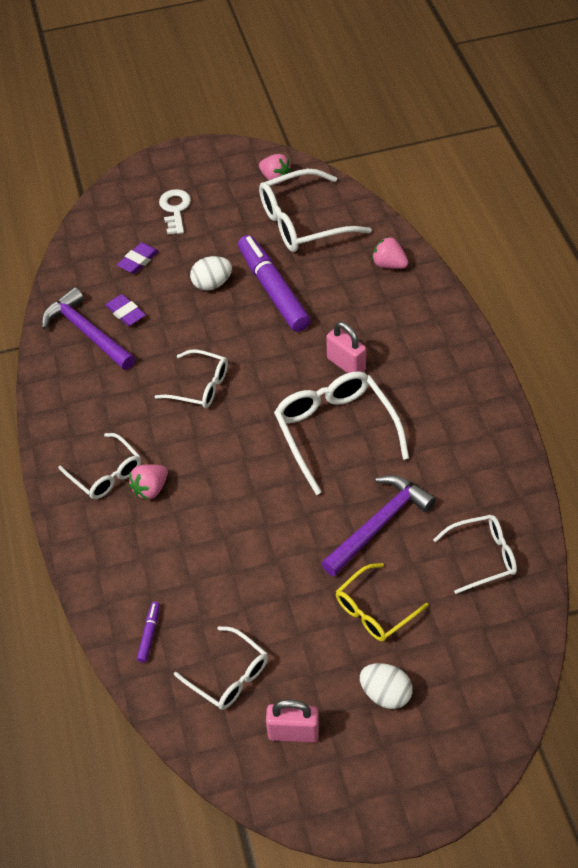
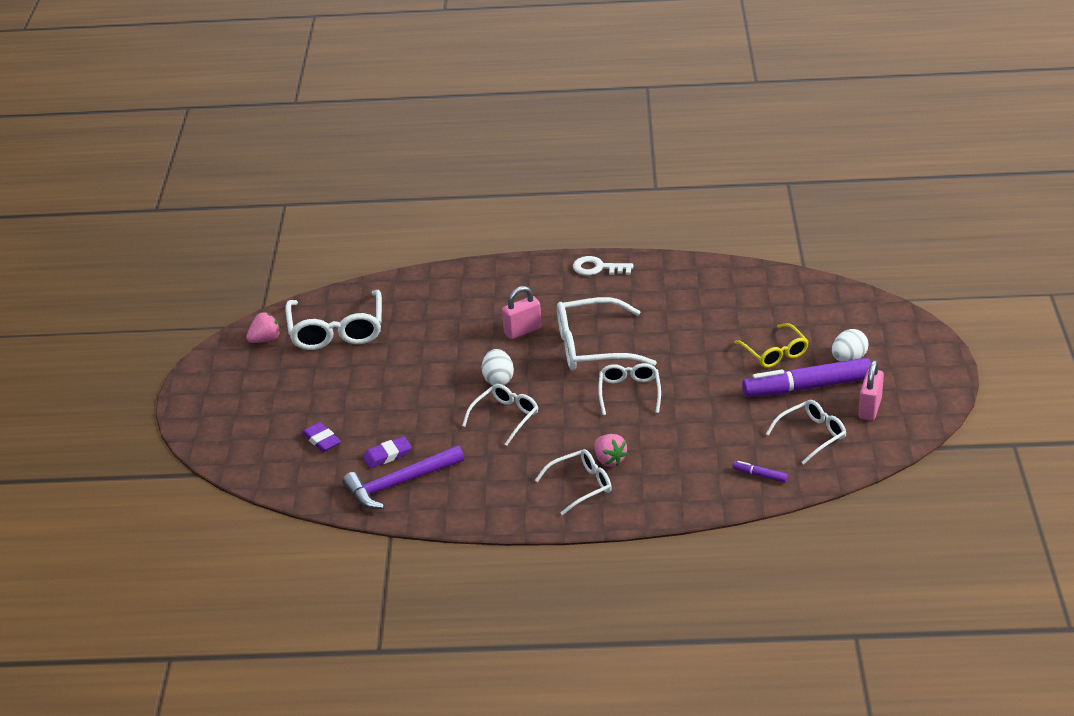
camera: 75 degrees left, 15 degrees down
(175, 209) = (265, 408): white key -> white key (598, 268)
(212, 284) = (382, 395): white egg -> white egg (498, 380)
(273, 290) = (412, 360): purple marker -> purple marker (807, 387)
(379, 524) = (696, 338): purple hammer -> none
(389, 264) = (420, 290): pink strawberry -> none
(482, 557) = (744, 294): white glasses -> white glasses (629, 393)

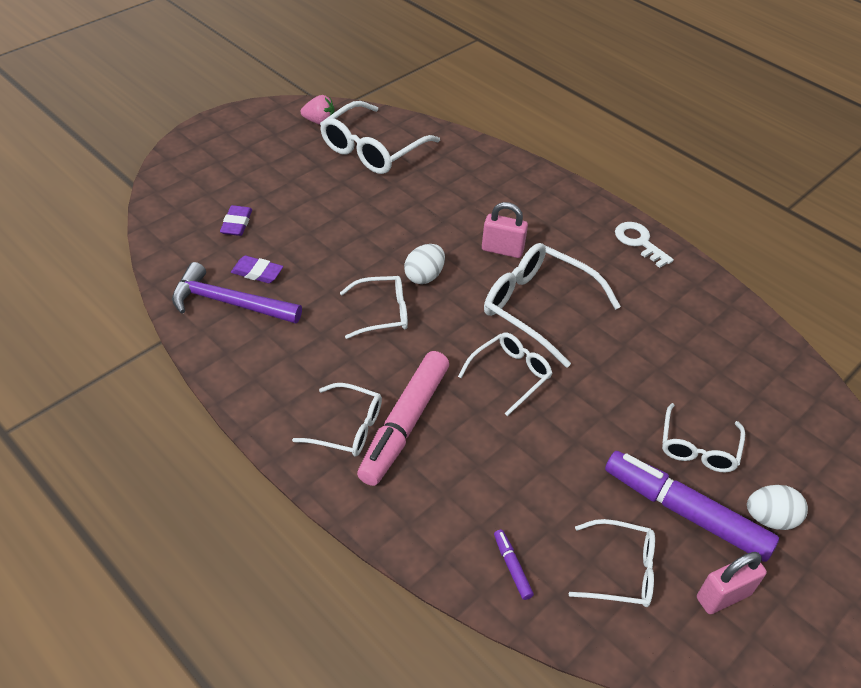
camera: 40 degrees right, 10 degrees up
(609, 460) = (404, 424): pink strawberry -> pink marker
(774, 353) = (698, 447): yellow glasses -> white glasses

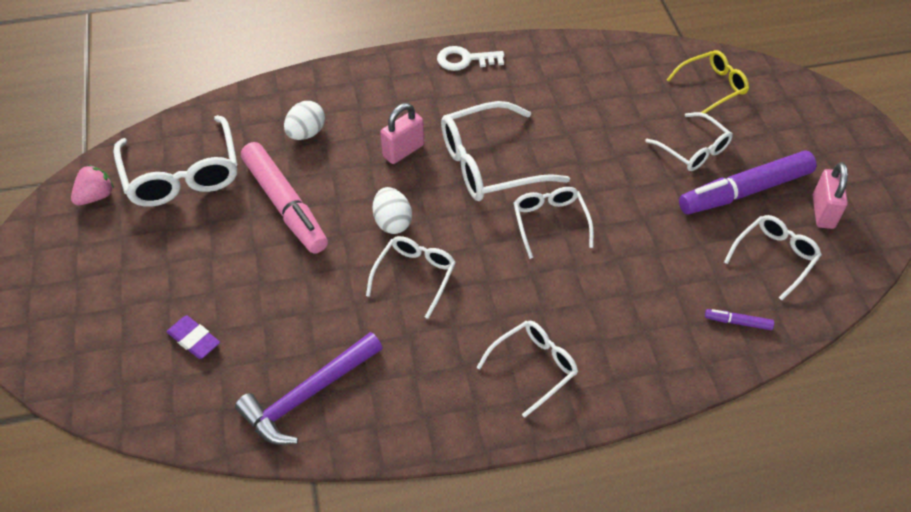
camera: 55 degrees left, 5 degrees up
(257, 272) = (283, 352): purple eraser -> none
(404, 424) = (556, 323): pink marker -> pink marker (285, 205)
(770, 518) = (775, 149): white egg -> white egg (306, 133)
(799, 431) = (712, 87): none -> yellow glasses

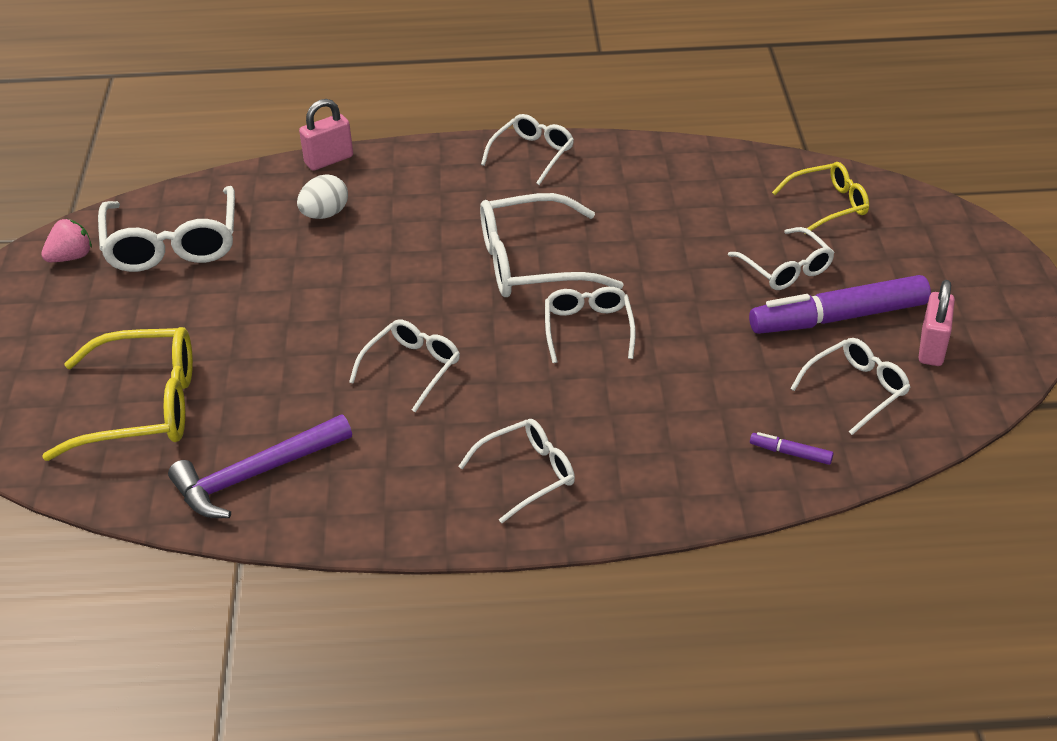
camera: 10 degrees right, 10 degrees down
(194, 339) = (142, 407): purple eraser -> yellow glasses
(285, 205) = (281, 283): pink marker -> none
(392, 222) = (400, 312): white egg -> none
(403, 151) = (433, 241): pink padlock -> pink padlock (329, 160)
(465, 60) = (532, 155): white key -> white glasses

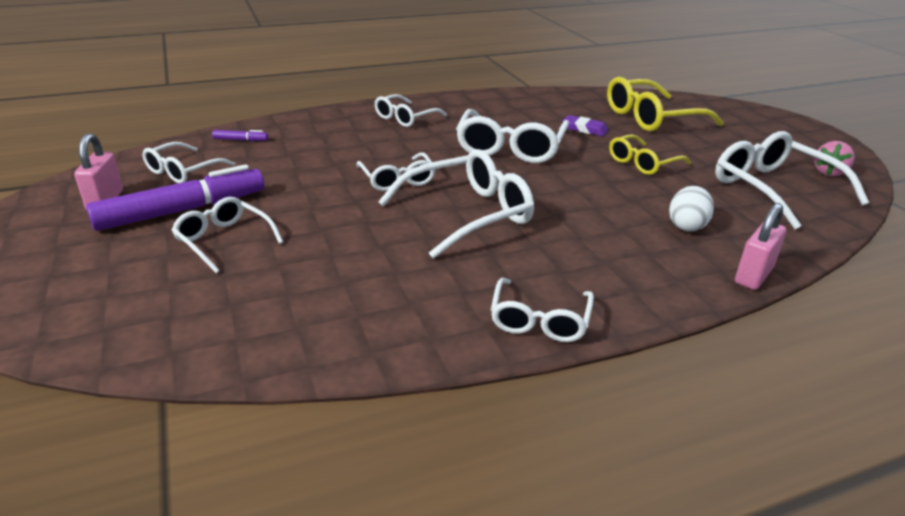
camera: 160 degrees right, 10 degrees down
(255, 475) = (555, 104): purple hammer -> none
(273, 394) = (584, 129): none -> purple eraser
(411, 368) = (510, 147): white glasses -> white glasses, size x1.65
(827, 205) = (157, 312): yellow glasses -> yellow glasses (643, 163)

